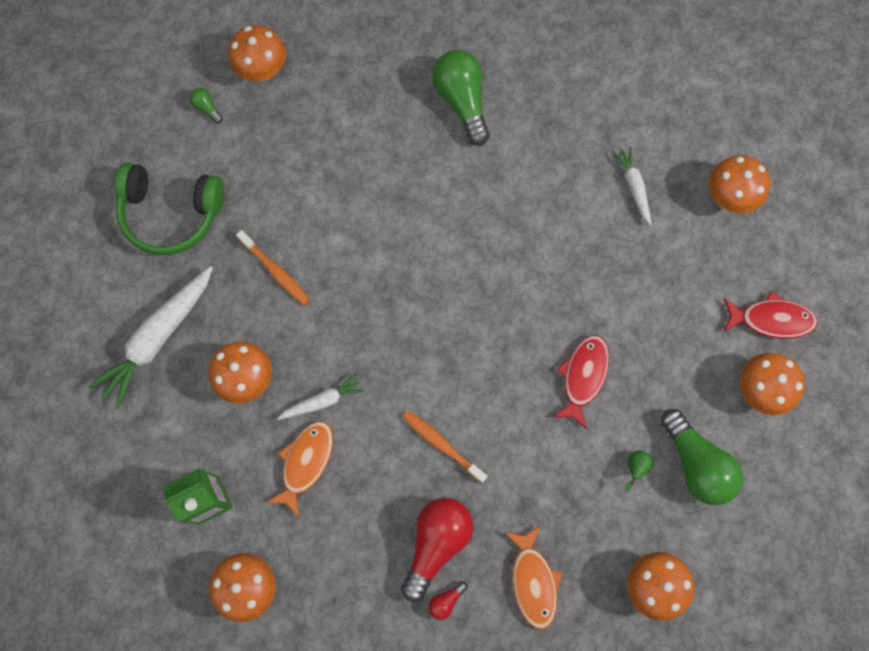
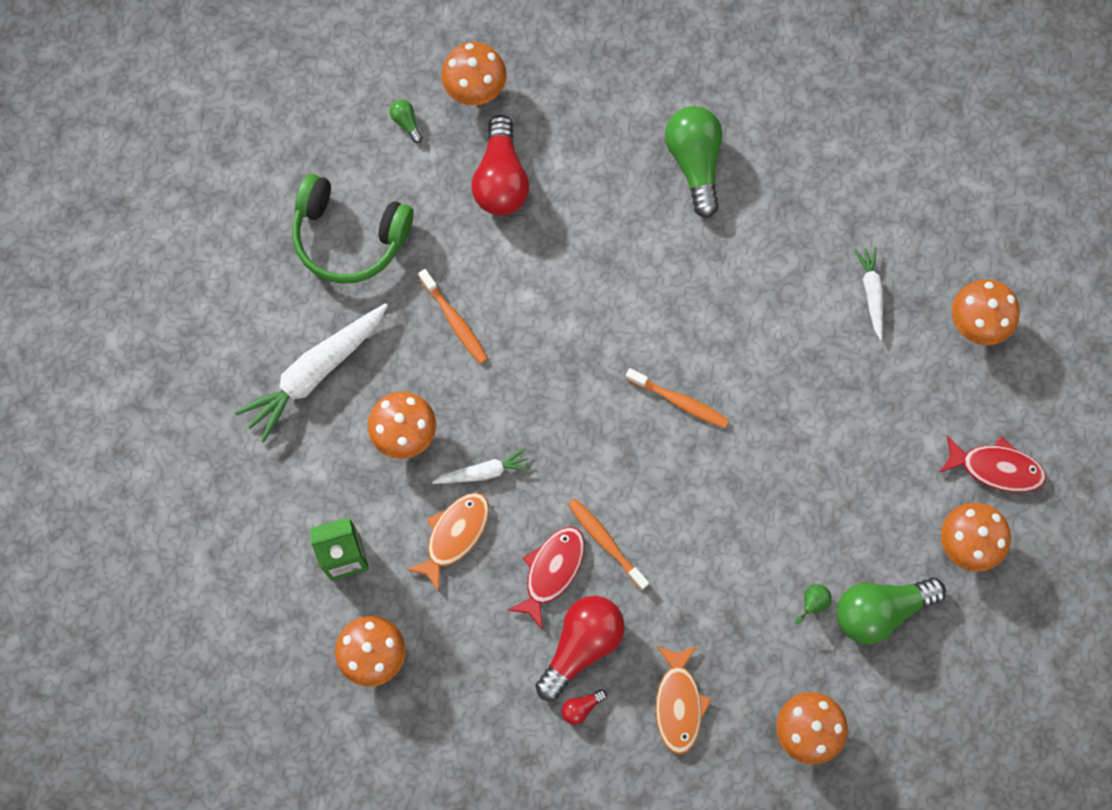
camera: 10 degrees right, 0 degrees up
(297, 142) = (501, 179): none -> red light bulb
(485, 308) = (679, 401): none -> orange toothbrush
(583, 376) = (774, 495): red fish -> red fish (552, 571)
(696, 464) = (880, 610): green light bulb -> green light bulb turned 90 degrees clockwise

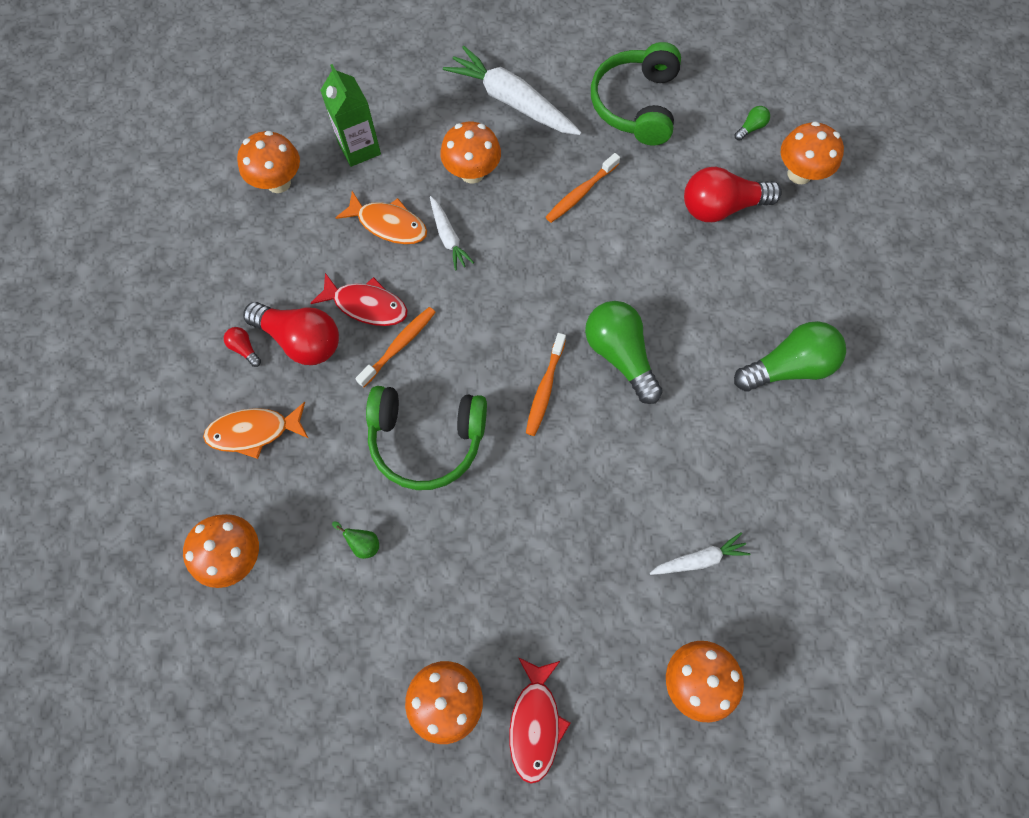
camera: 80 degrees right, 5 degrees down
(715, 527) = (426, 440): none -> green headphones
(880, 610) = (363, 614): green light bulb -> green light bulb (620, 355)

